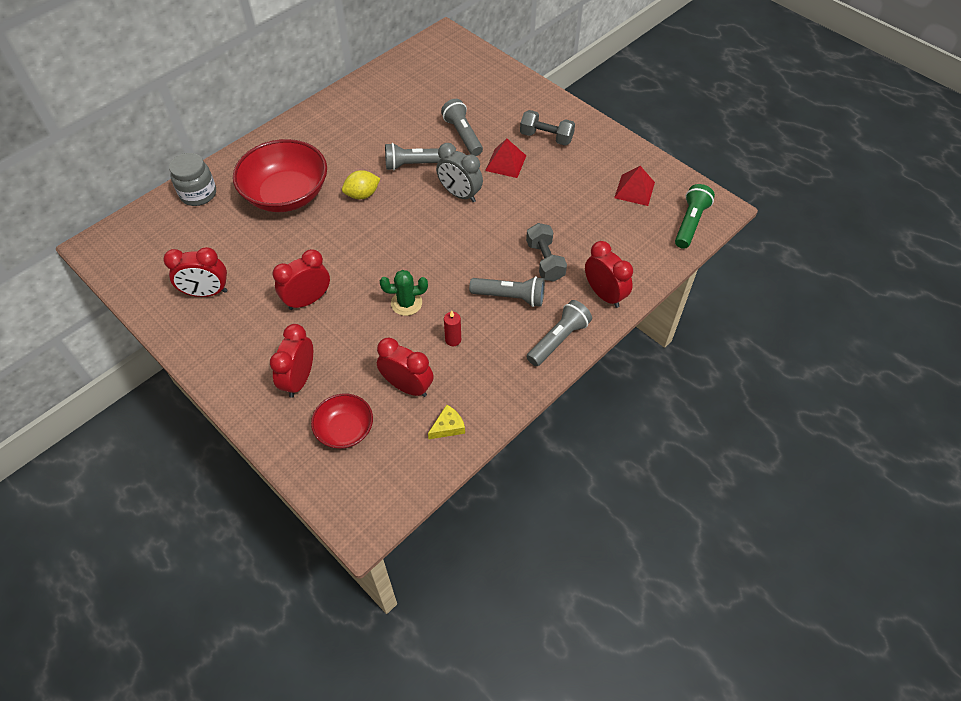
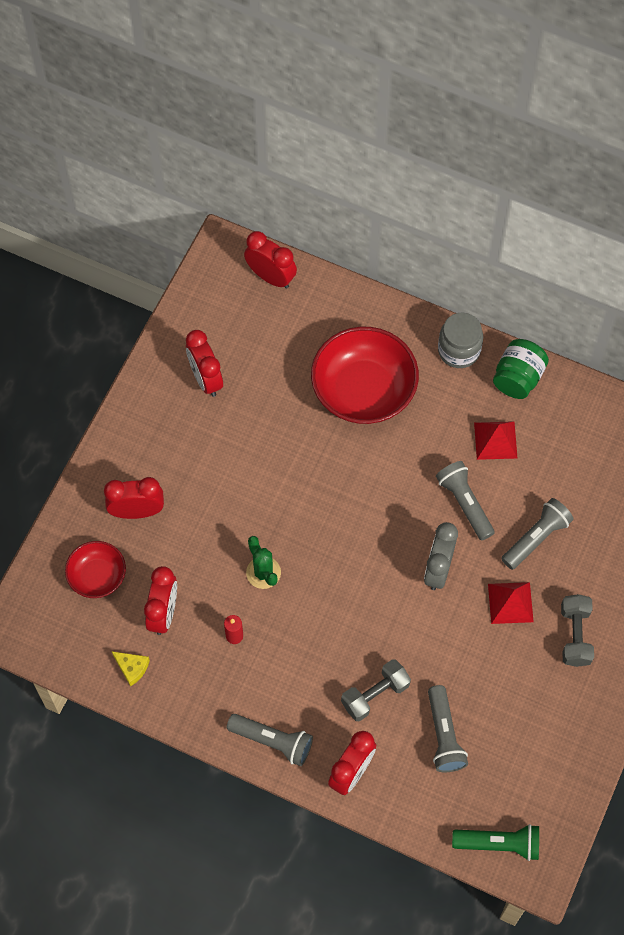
camera: 70 degrees right, 10 degrees up
(198, 194) = (328, 304): grey jar -> grey jar (459, 350)
(308, 300) = (231, 476): red clock -> red clock (271, 277)
(334, 108) = (518, 378): none -> green jar
(362, 195) = (395, 467): yellow lemon -> none
(510, 297) = (310, 673): grey flashlight -> grey flashlight (444, 735)
(634, 190) = (528, 765): red pyramid -> red pyramid (495, 440)

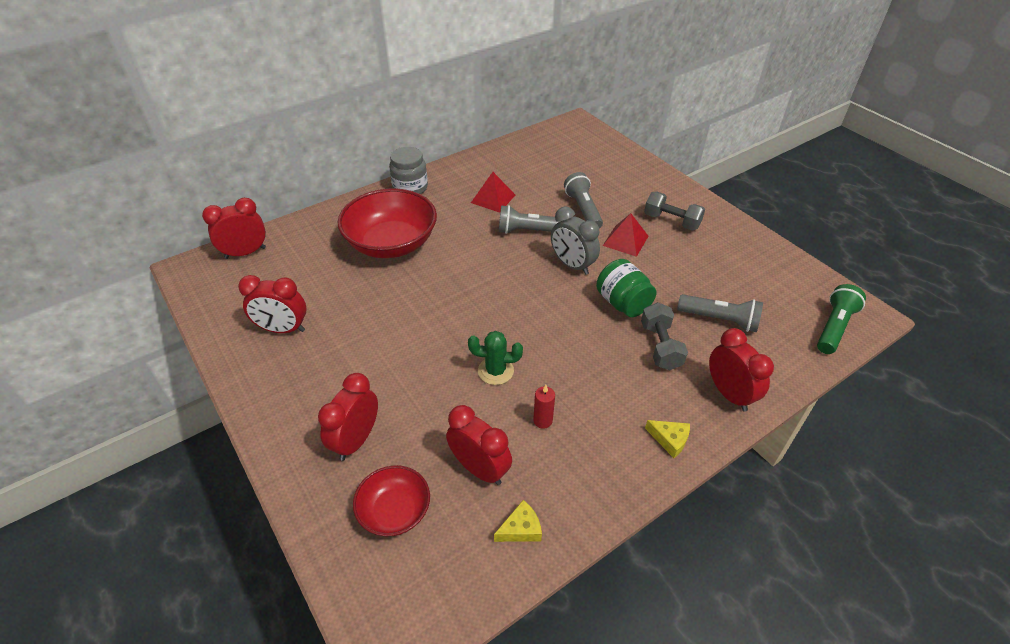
camera: 60 degrees left, 20 degrees down
(272, 741) = (670, 440): grey flashlight -> yellow cheese
(518, 378) = (457, 172): green jar -> green jar (623, 303)

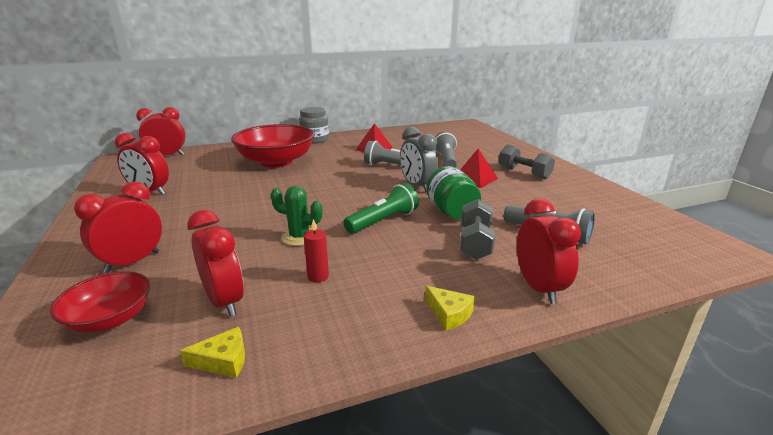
camera: 15 degrees right, 20 degrees down
(834, 327) = (684, 255): green flashlight -> green flashlight (383, 221)

